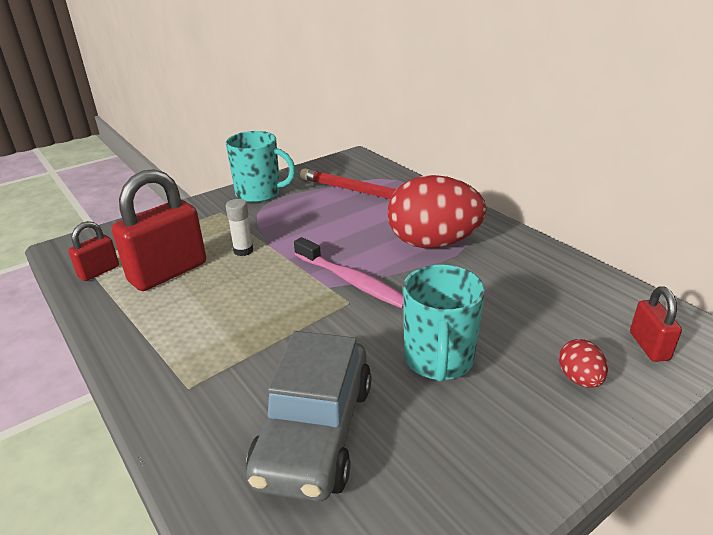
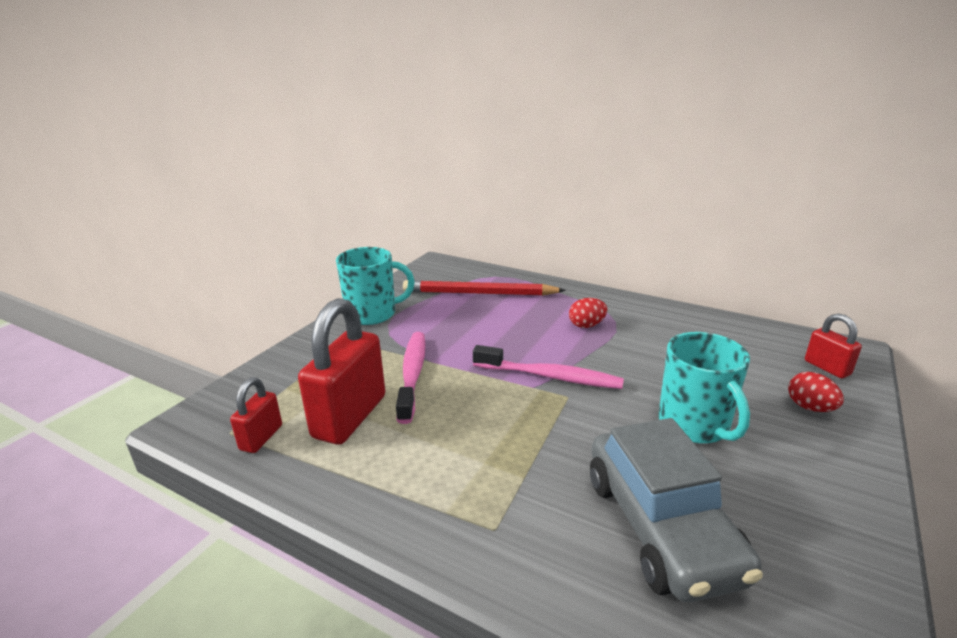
camera: 25 degrees left, 5 degrees down
(243, 251) = (413, 374): white glue stick -> pink toothbrush
(433, 243) = (586, 325): red egg -> red egg, size x0.43

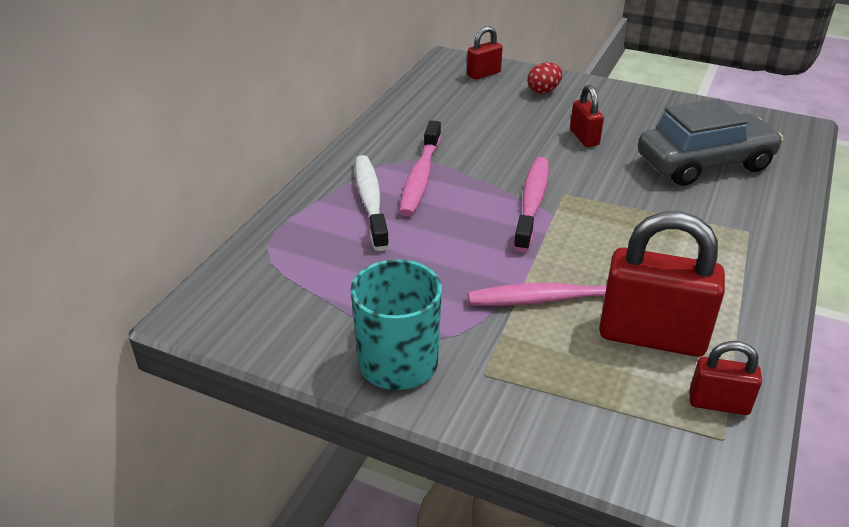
camera: 95 degrees left, 10 degrees up
(479, 293) = (329, 258): red pencil -> none
(549, 306) = (370, 201): none -> white toothbrush
(586, 325) = (420, 177): red egg -> pink toothbrush
(695, 425) = (584, 138): turquoise mug -> red padlock

